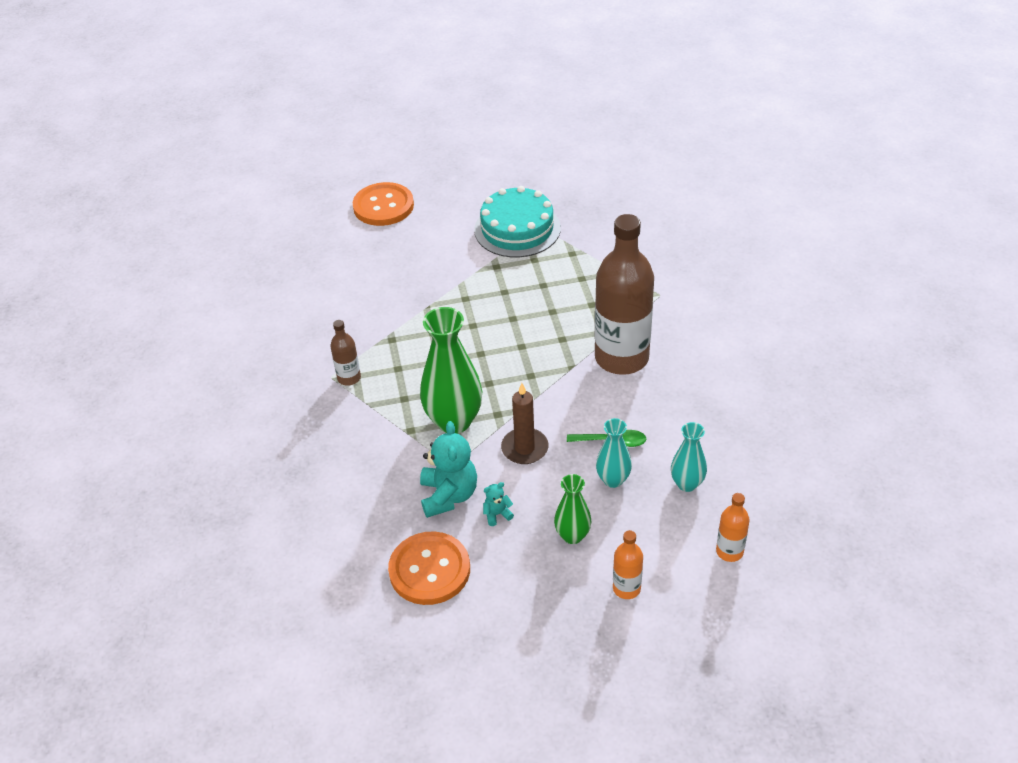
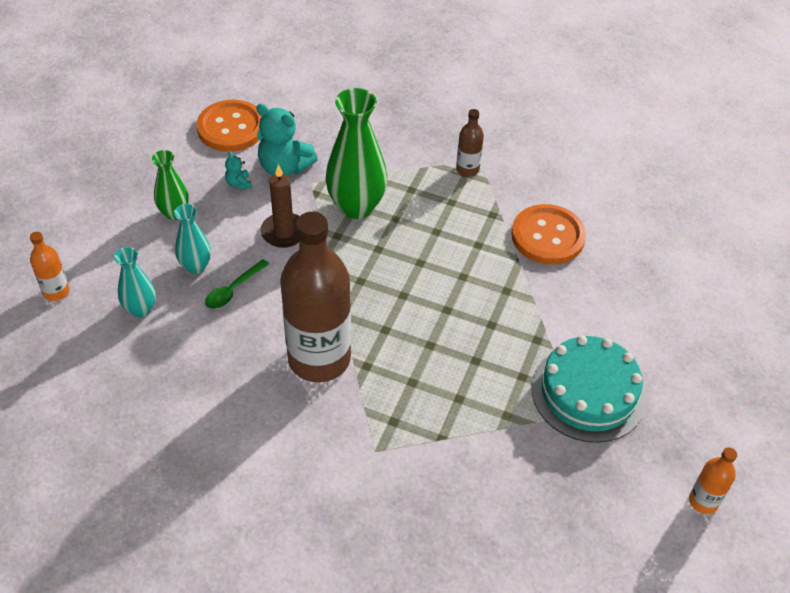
camera: 120 degrees right, 5 degrees up
(383, 206) = (714, 302): orange button -> orange button (548, 236)
(497, 514) = (239, 183): turquoise teddy bear -> turquoise teddy bear turned 150 degrees clockwise
(626, 588) = (99, 215): orange bottle -> orange bottle (703, 501)

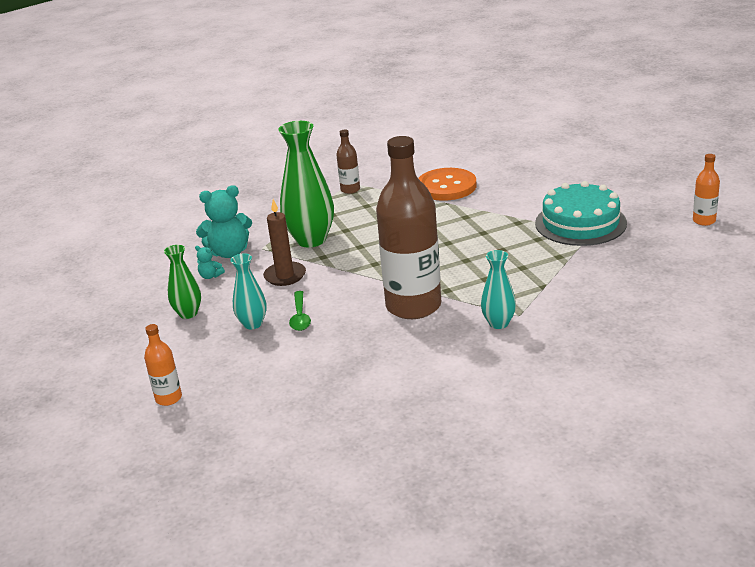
camera: 40 degrees left, 20 degrees down
(140, 309) = (251, 364): turquoise vase -> turquoise vase (498, 323)
(231, 128) = (155, 259): orange button -> none

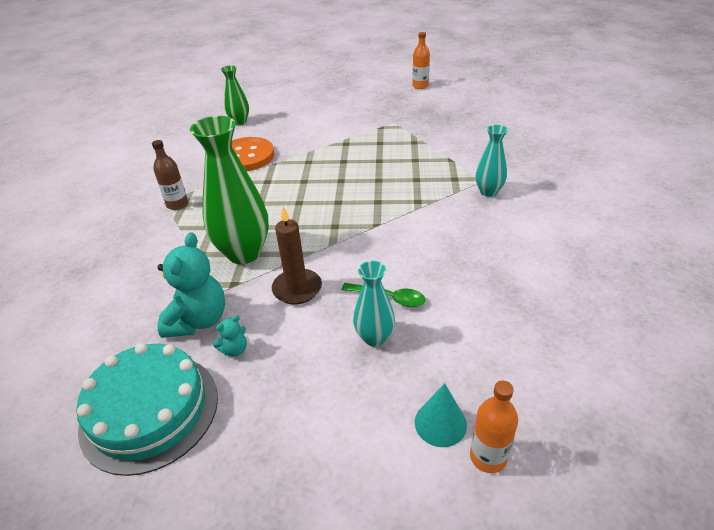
camera: 65 degrees left, 10 degrees up
(187, 373) = (440, 423): none -> turquoise cone
(188, 313) = (303, 391): green vase -> green vase (239, 121)
(413, 306) = (428, 224): brown bottle -> none
(580, 223) = (375, 122): turquoise cake -> turquoise cake (150, 411)

